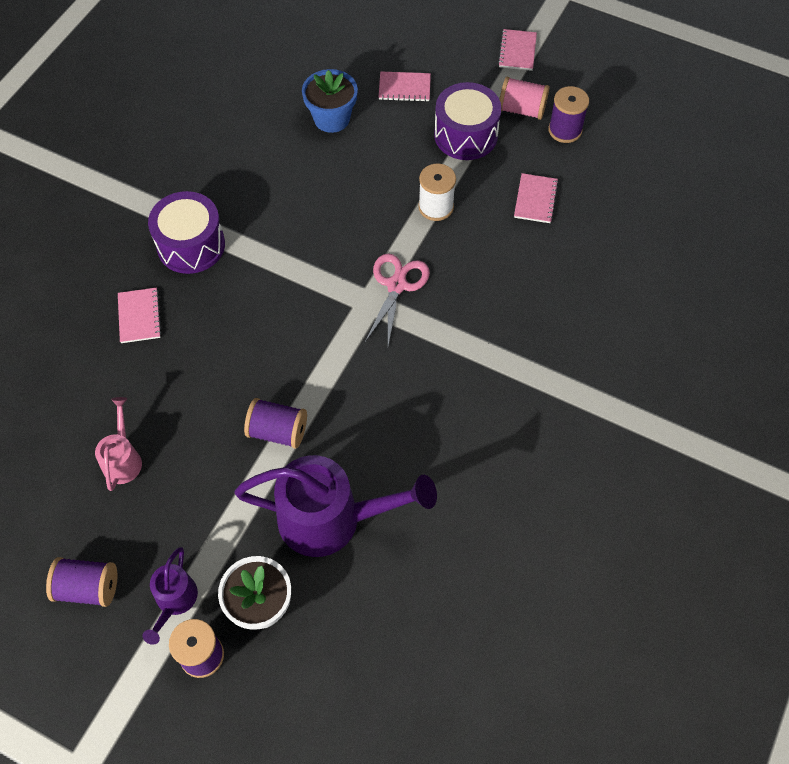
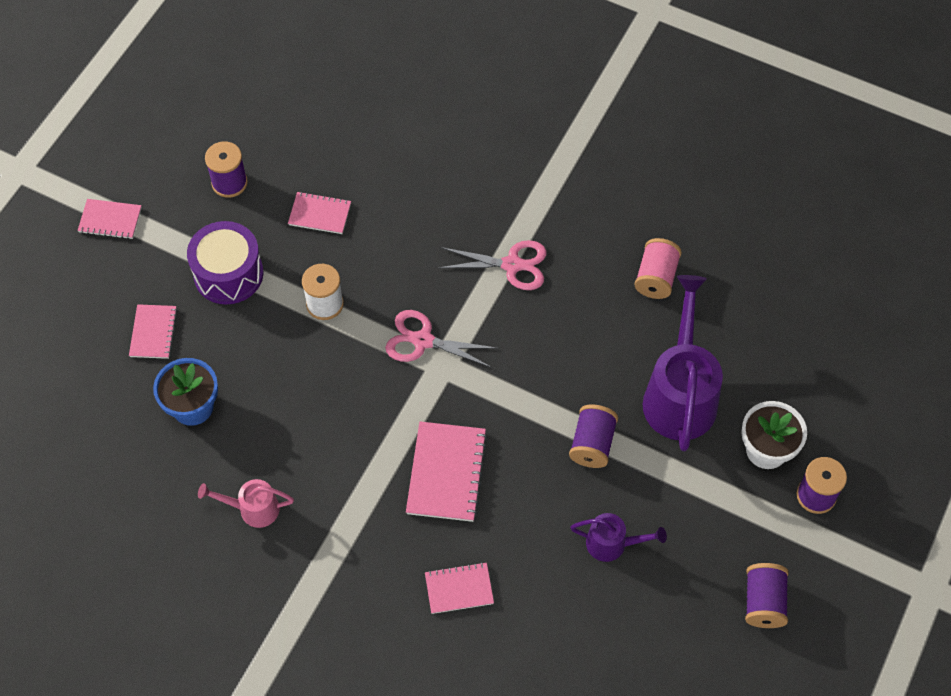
camera: 90 degrees left, 0 degrees up
(123, 459) = (628, 586): pink watering can -> pink watering can (252, 509)
(174, 601) = (769, 523): purple watering can -> purple watering can (612, 544)
(191, 245) = (366, 544): purple drum -> none
(255, 306) = (446, 473): none -> pink notebook
(486, 362) = (512, 265): none -> pink scissors
(521, 109) = (197, 220): pink spool -> pink spool (656, 278)

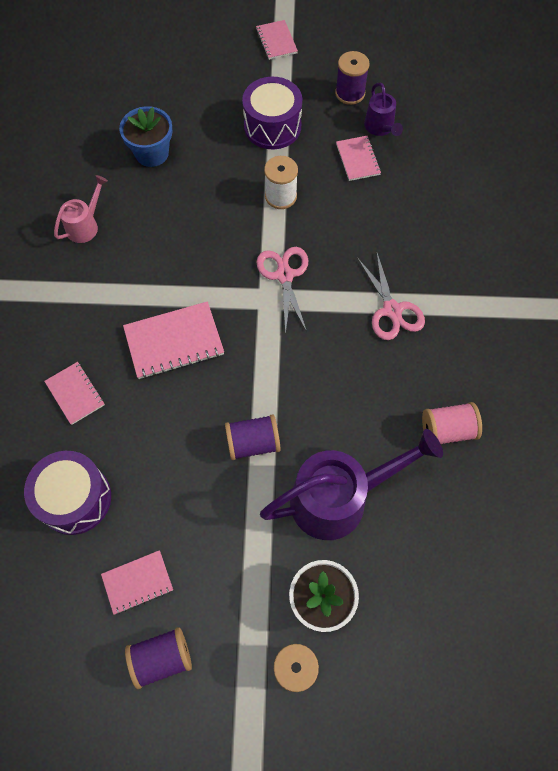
camera: 65 degrees right, 5 degrees up
(153, 332) = (200, 105): pink notebook -> pink notebook (137, 582)
(252, 509) = (85, 225): pink watering can -> pink watering can turned 60 degrees clockwise
(575, 627) = (75, 498): none -> purple drum
(612, 544) = (164, 498): purple watering can -> purple watering can (380, 128)

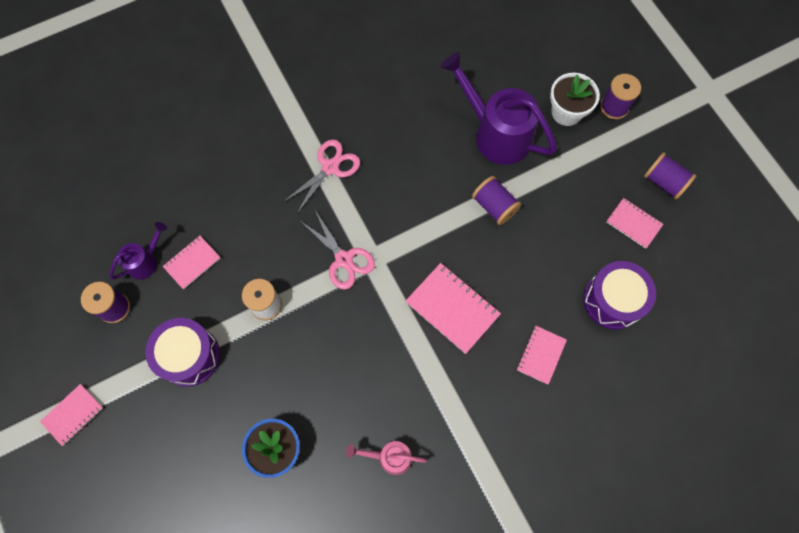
camera: 120 degrees left, 5 degrees up
(284, 275) = (344, 259): pink scissors -> pink scissors turned 90 degrees counterclockwise
(447, 430) = (405, 91): pink spool -> none

